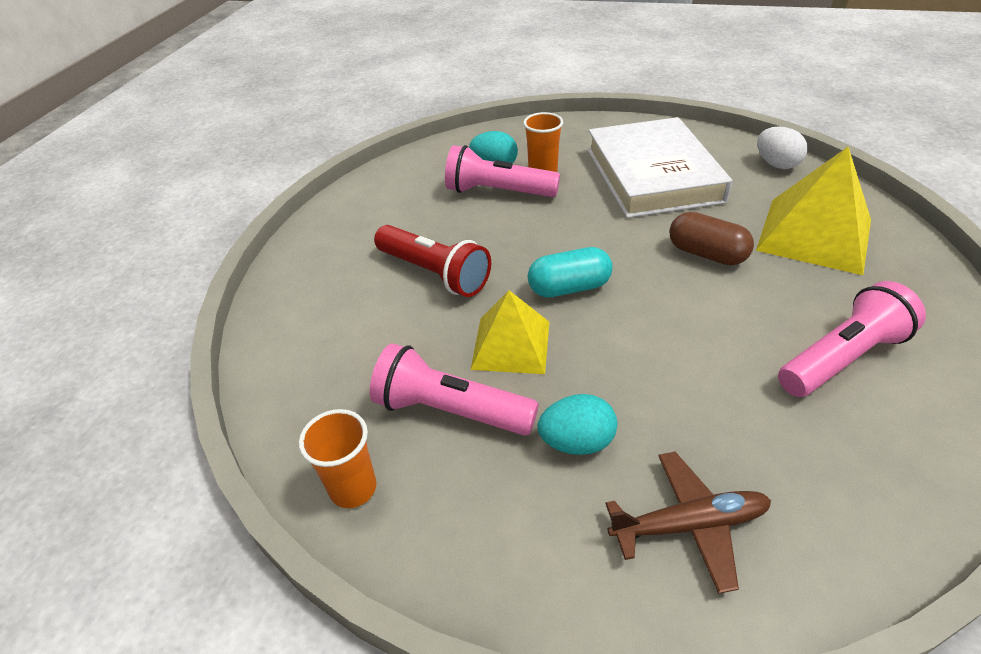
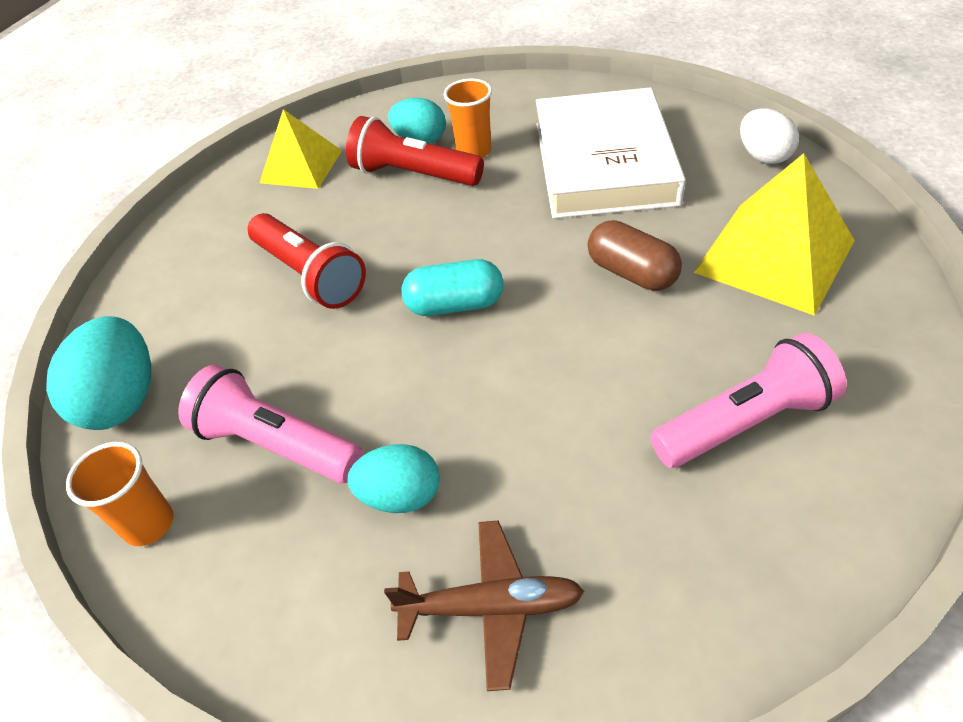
camera: 10 degrees right, 5 degrees up
(295, 386) = (122, 400): none -> turquoise egg
(498, 192) = (413, 174): pink flashlight -> red flashlight
(511, 345) = (366, 371): yellow pyramid -> yellow pyramid (301, 166)

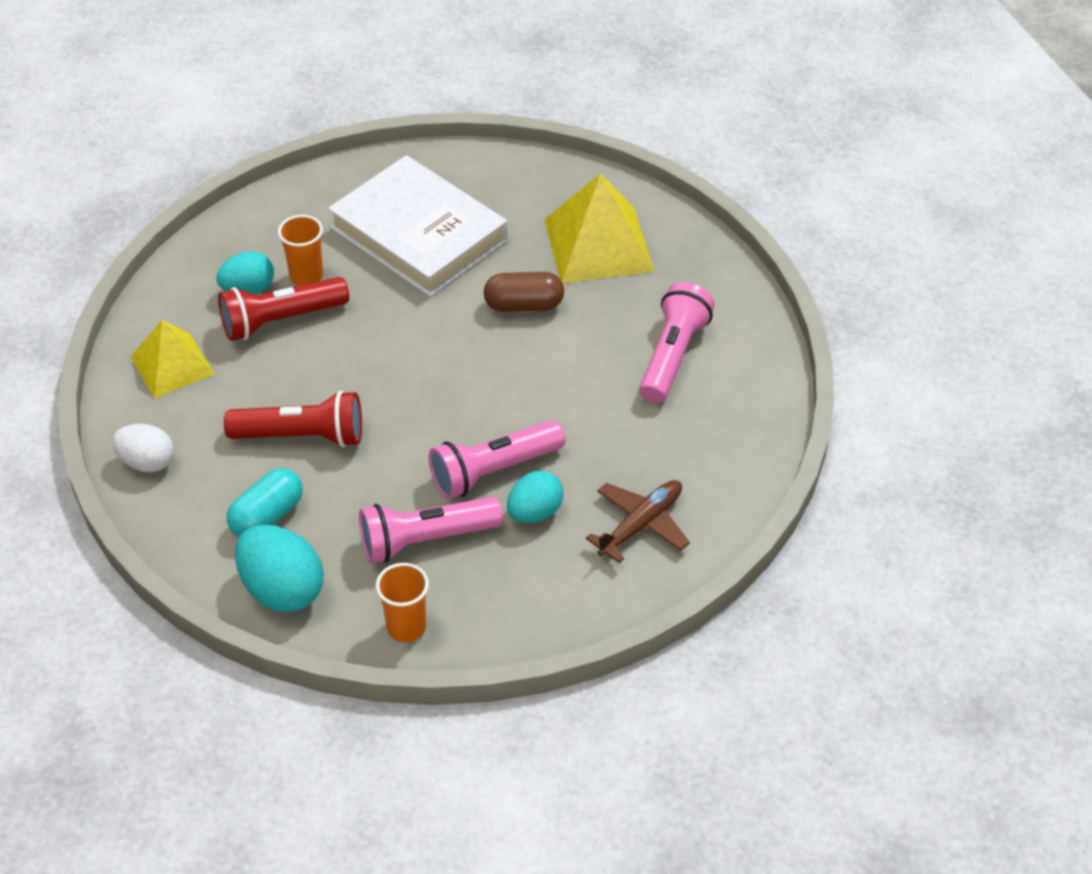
camera: 50 degrees left, 0 degrees up
(416, 418) = (493, 471): none -> pink flashlight
(455, 305) = (433, 393): turquoise capsule -> turquoise capsule (267, 516)
(763, 156) = (524, 172): white egg -> white egg (147, 462)

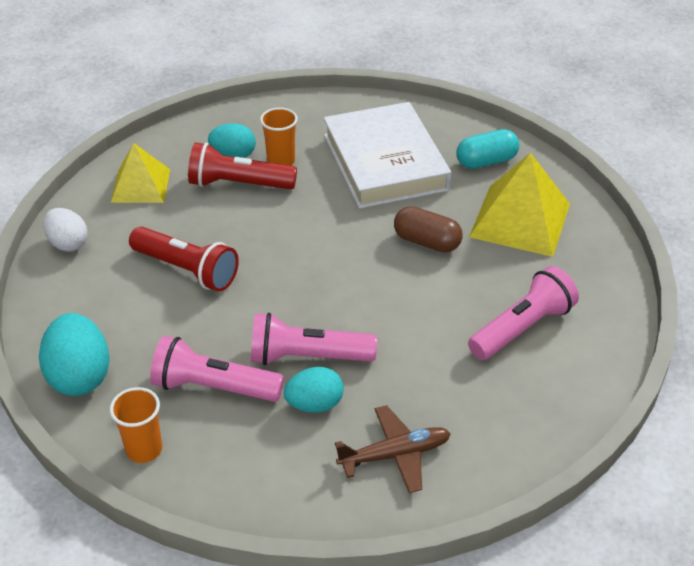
camera: 30 degrees right, 5 degrees down
(267, 516) = (115, 317): turquoise capsule -> turquoise capsule (486, 161)

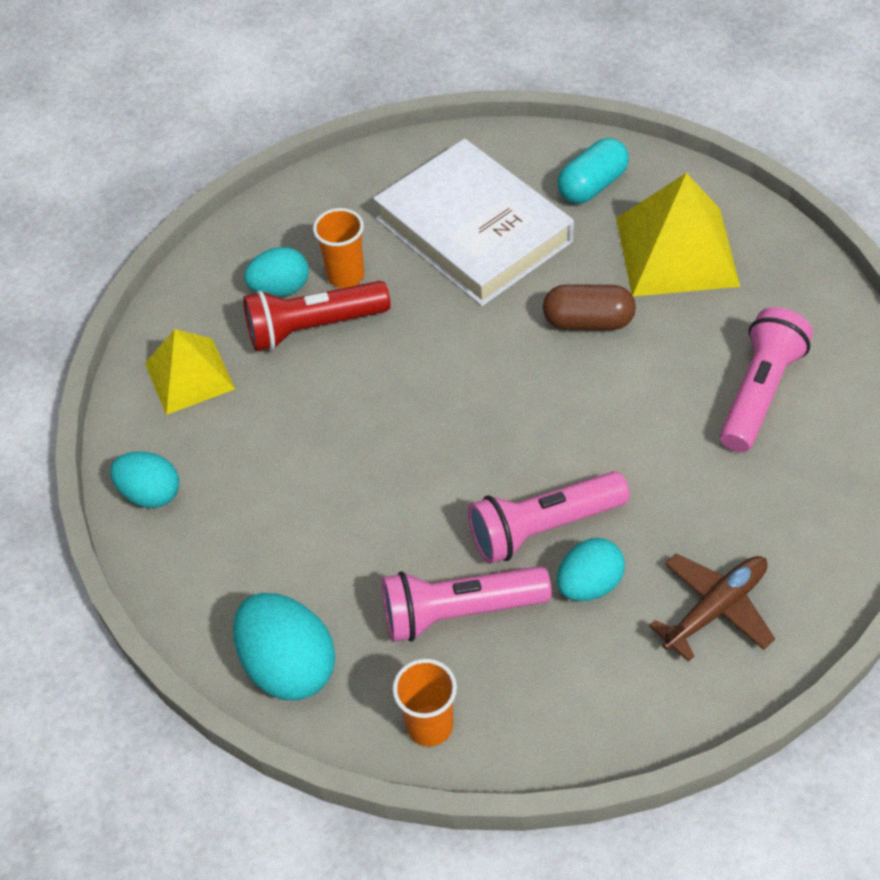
camera: 20 degrees left, 10 degrees up
(68, 243) = (150, 493): white egg -> turquoise egg
(186, 270) = (326, 471): red flashlight -> none

